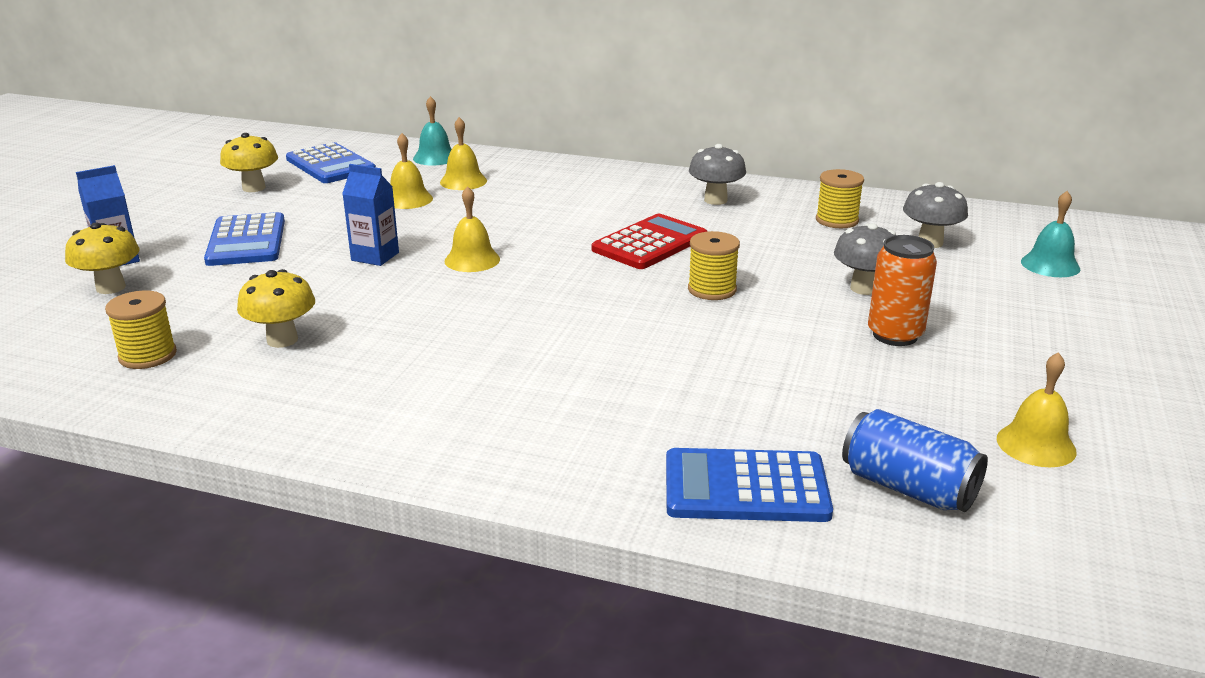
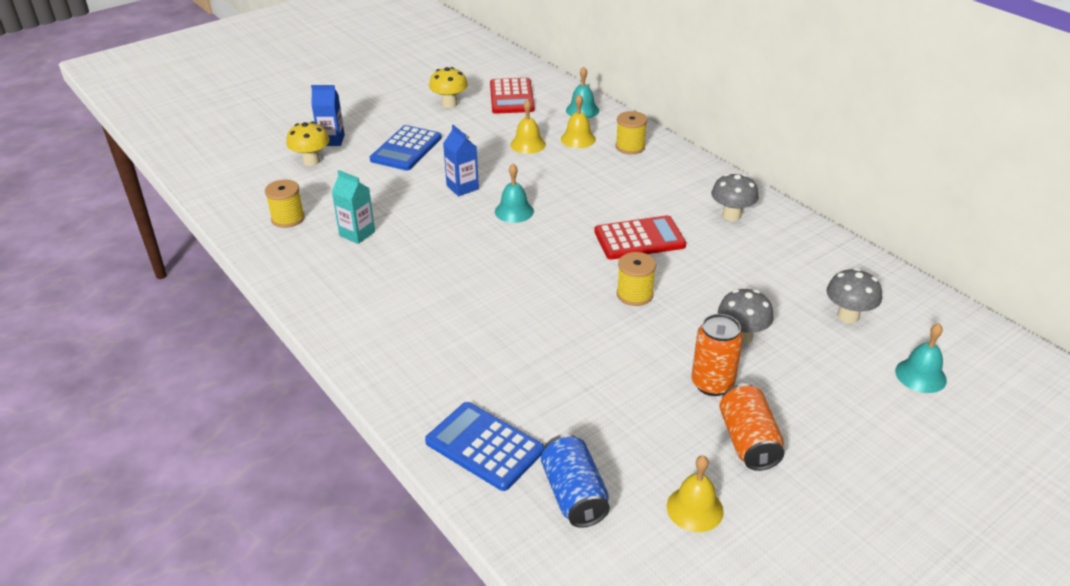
camera: 35 degrees right, 10 degrees up
(282, 340) = (357, 234): yellow mushroom -> turquoise carton
(330, 165) = (511, 97): blue calculator -> red calculator
(472, 260) = (514, 211): yellow bell -> turquoise bell
(837, 220) = (801, 267): yellow spool -> yellow spool (630, 147)
(995, 368) = (748, 441): none -> orange can

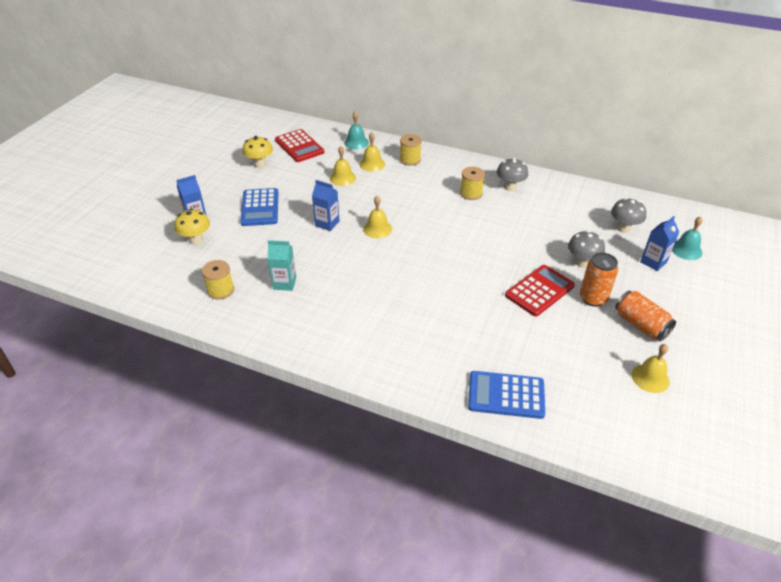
camera: 30 degrees left, 5 degrees up
(514, 211) = (377, 229): turquoise bell -> yellow bell
(574, 494) = (583, 401): blue can -> none
(634, 294) = (502, 259): yellow spool -> yellow spool (471, 193)
(639, 239) = (471, 221): red calculator -> red calculator (539, 291)
(850, 372) = (653, 262): none -> blue carton

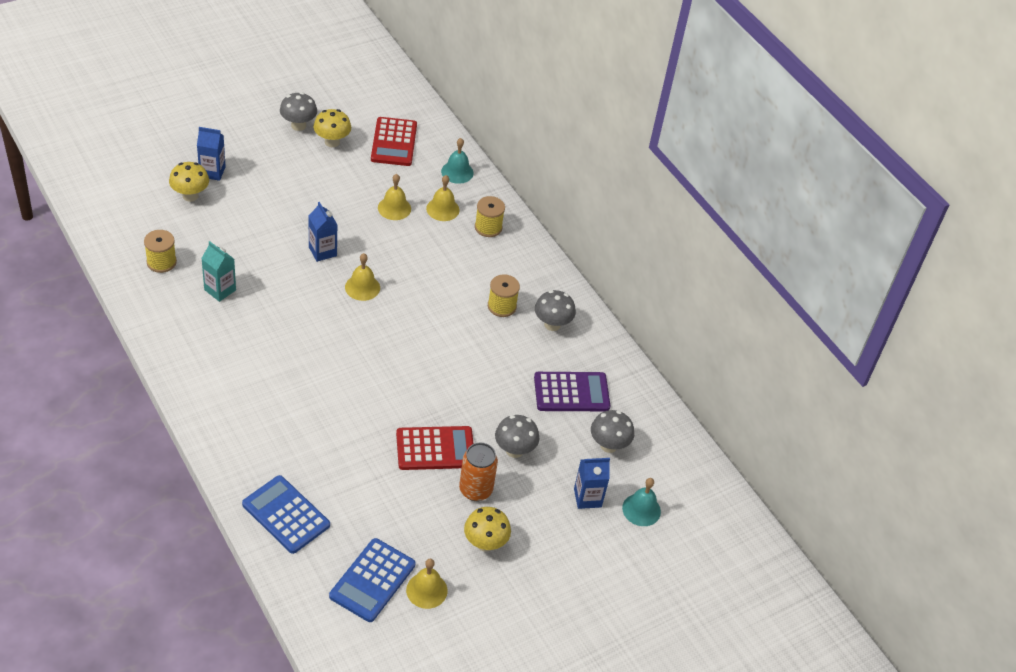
camera: 30 degrees right, 5 degrees up
(226, 166) = (298, 125): none -> grey mushroom
(260, 208) = (280, 195): blue calculator -> blue calculator (372, 580)
(567, 214) = (571, 392): none -> purple calculator
(640, 325) = (485, 543): orange can -> yellow mushroom

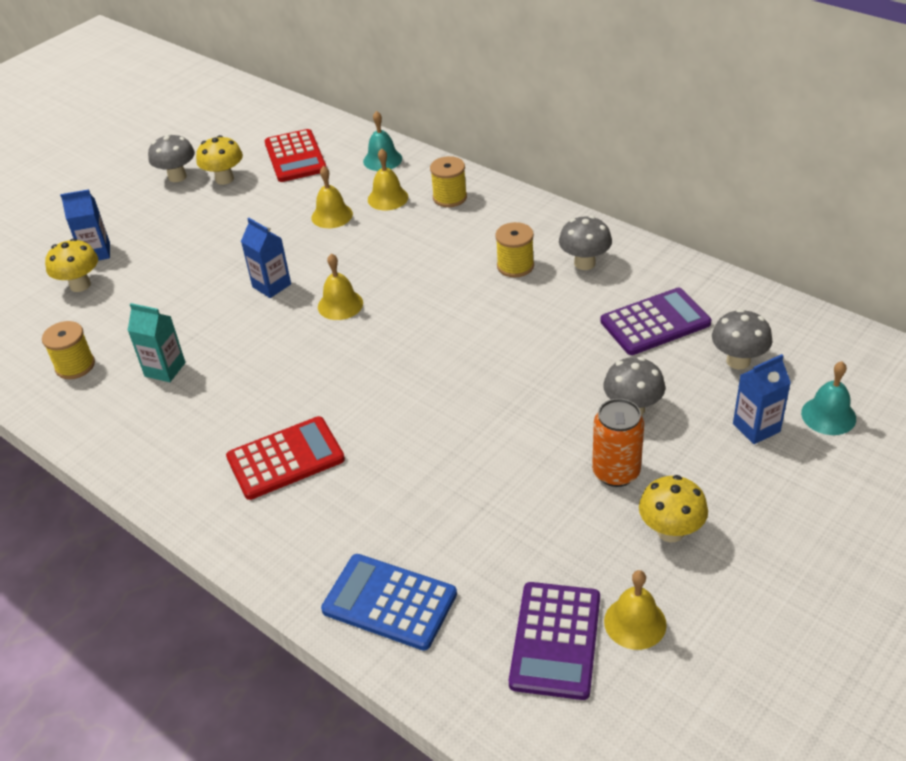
camera: 10 degrees left, 5 degrees down
(372, 580) = (555, 640): blue calculator -> purple calculator
(435, 449) = (535, 445): red calculator -> red calculator (285, 459)

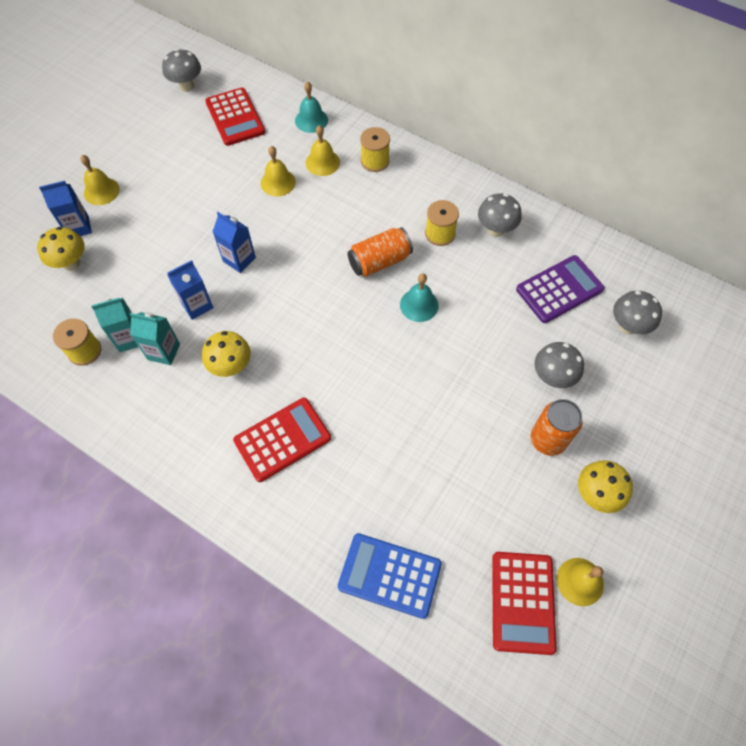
camera: 10 degrees left, 20 degrees up
(128, 356) = (129, 338): none -> turquoise carton
(177, 177) = (134, 141): grey mushroom -> grey mushroom (187, 86)
(224, 179) = (177, 143): yellow mushroom -> yellow mushroom (231, 366)
(340, 305) = (301, 278): yellow bell -> yellow bell (101, 191)
(437, 291) = (379, 261): none -> orange can
(555, 640) = (522, 602): purple calculator -> red calculator
(756, 427) = (649, 391): blue carton -> blue carton (197, 305)
(828, 415) = (702, 377): turquoise bell -> turquoise bell (419, 305)

